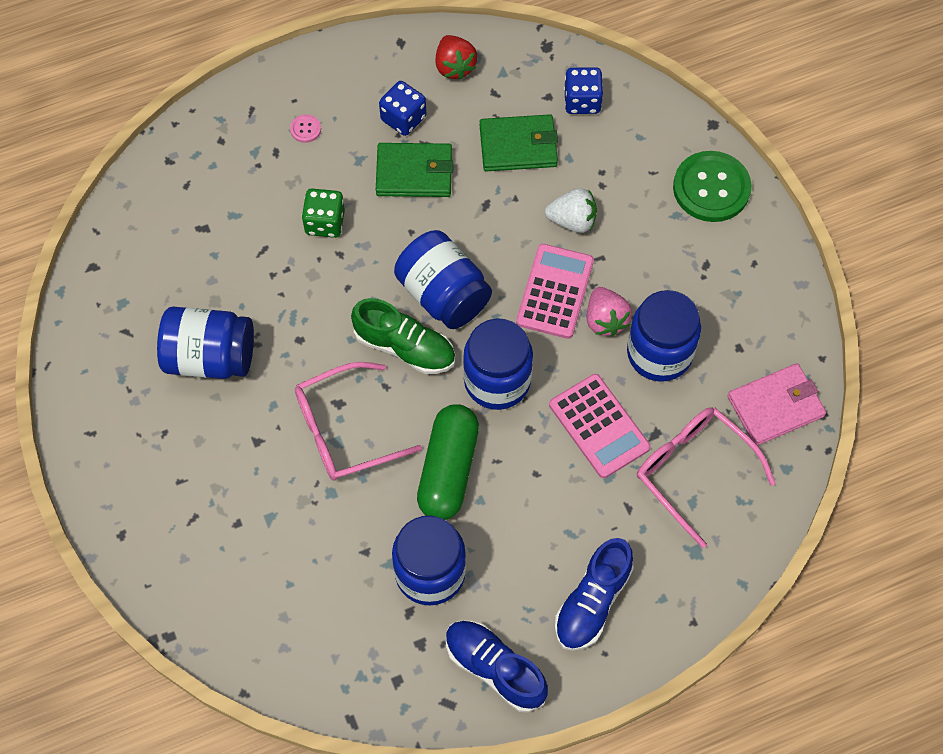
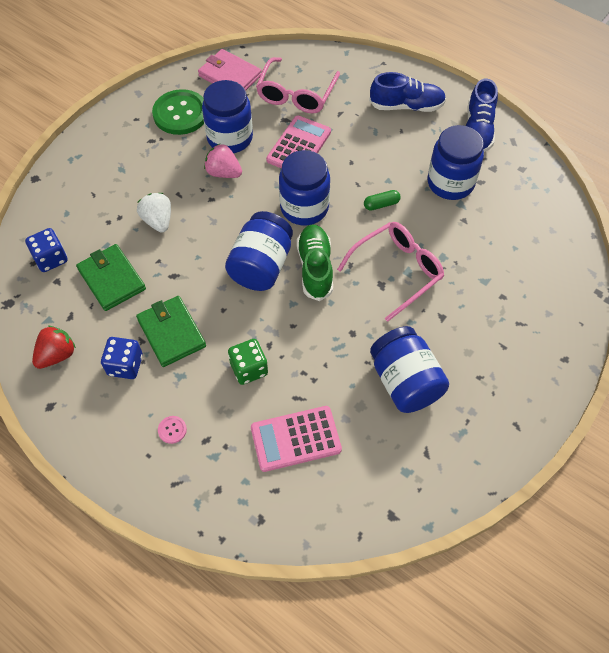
camera: 120 degrees left, 5 degrees down
(344, 430) = (397, 271): pink glasses -> pink glasses turned 75 degrees counterclockwise
(448, 469) = (381, 204): green capsule -> green capsule, size x0.44
(555, 292) = (219, 206): pink calculator -> pink calculator (295, 439)
(605, 320) = (223, 172): pink strawberry -> pink strawberry turned 105 degrees counterclockwise
(711, 188) = (89, 159): green button -> green button (180, 114)

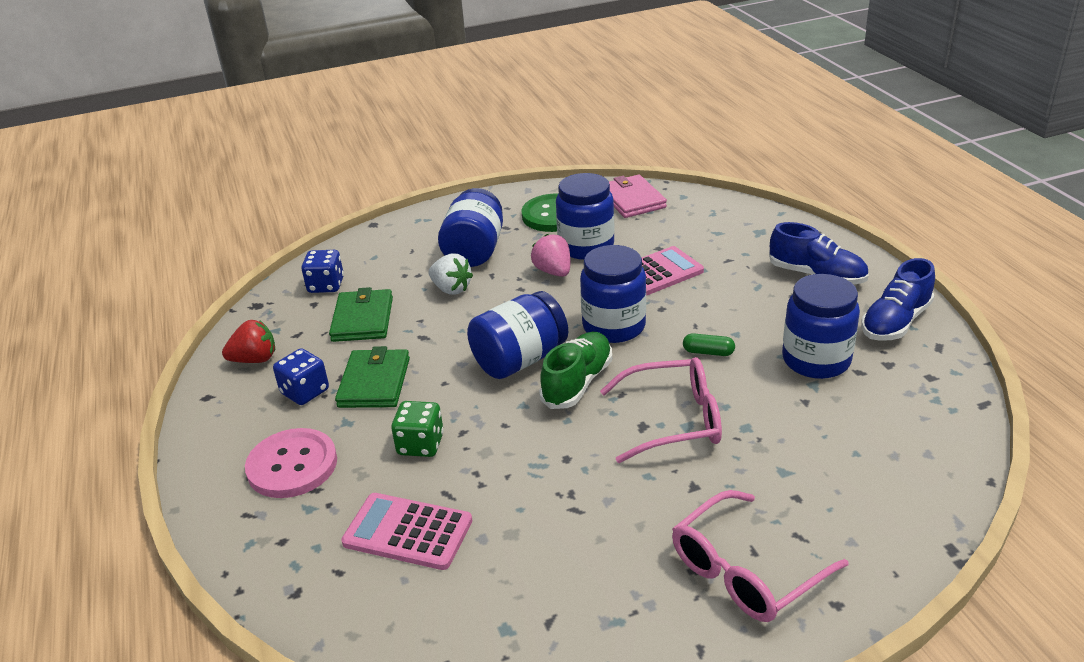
camera: 35 degrees right, 25 degrees down
(158, 221) = (451, 289): white strawberry -> white strawberry turned 120 degrees clockwise
(172, 430) = (292, 465): pink button -> pink button, size x2.45
(296, 94) = (691, 232): pink glasses -> pink glasses (746, 571)
(405, 382) = (588, 533): blue jar -> blue jar (474, 251)

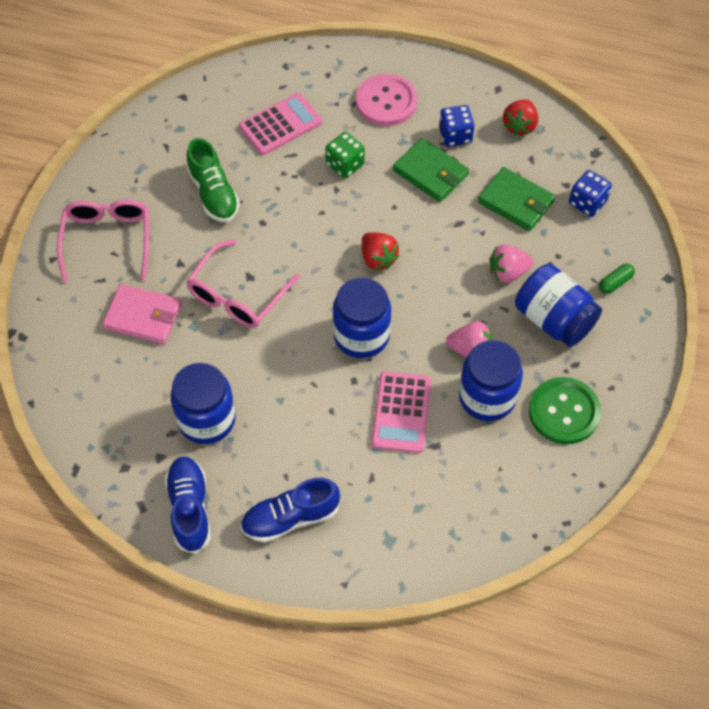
camera: 125 degrees right, 25 degrees up
(451, 289) = (508, 272): white strawberry -> pink strawberry
(520, 360) = (378, 258): blue jar -> red strawberry
(577, 382) = (322, 273): green shoe -> green shoe (213, 193)
(632, 200) = (536, 491): pink wallet -> pink wallet (143, 316)
(708, 352) = (278, 366): green capsule -> green capsule (615, 283)

